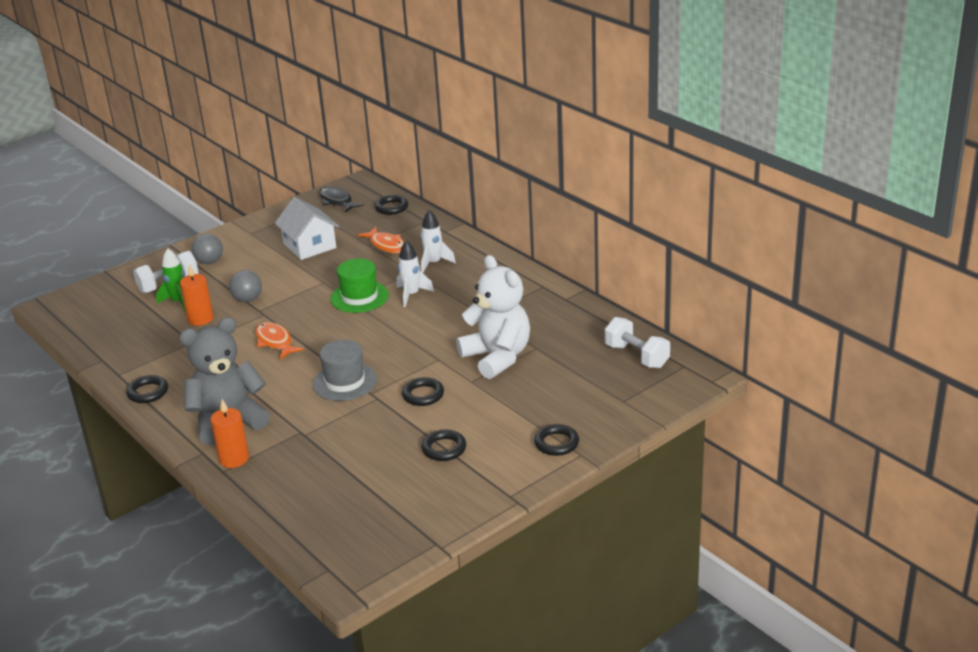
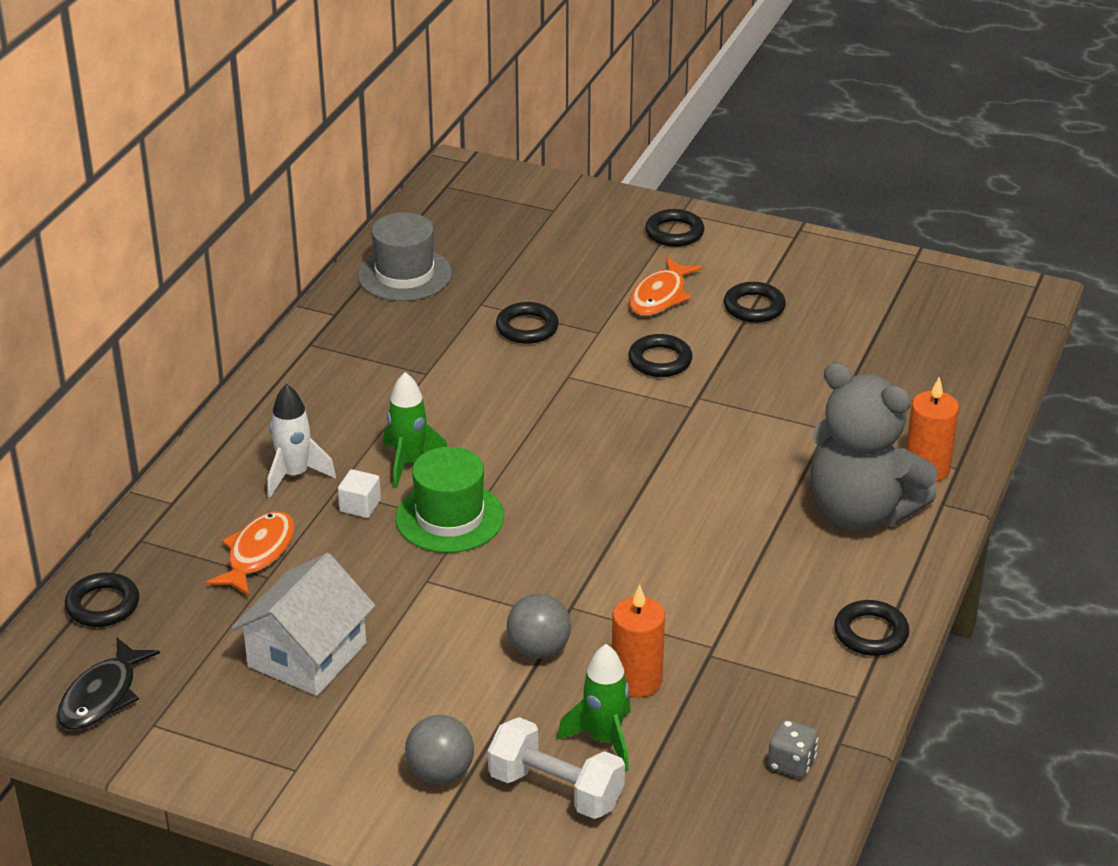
camera: 120 degrees left, 5 degrees up
(108, 344) = (791, 763): none -> grey dice
(275, 342) = (639, 555): orange fish -> orange fish (660, 296)
(345, 382) = (685, 440): grey hat -> grey hat (404, 275)
(393, 275) = (360, 506): none -> white cube
(411, 295) = (409, 463): white rocket -> green rocket
(497, 357) = (527, 328): white teddy bear -> black ring
(637, 356) = (447, 223): white dumbbell -> none

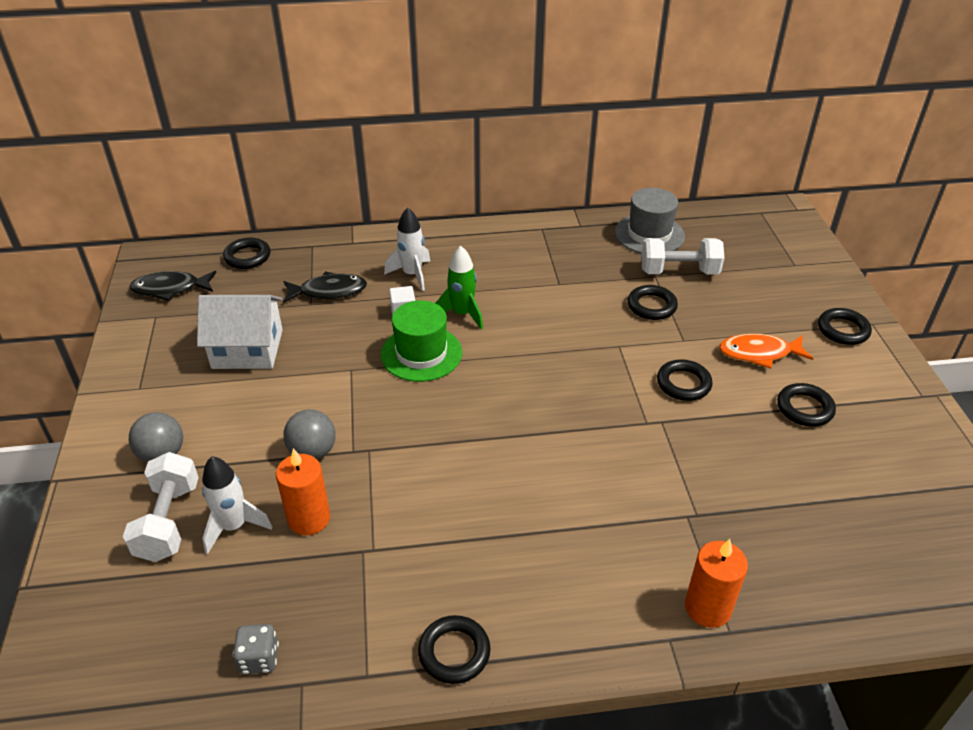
camera: 60 degrees right, 5 degrees up
(258, 554) = (329, 291): orange fish -> black fish
(489, 285) = (679, 271): none -> white dumbbell
(604, 739) = (234, 526): green rocket -> white rocket
(861, 512) = (608, 581): grey teddy bear -> none

